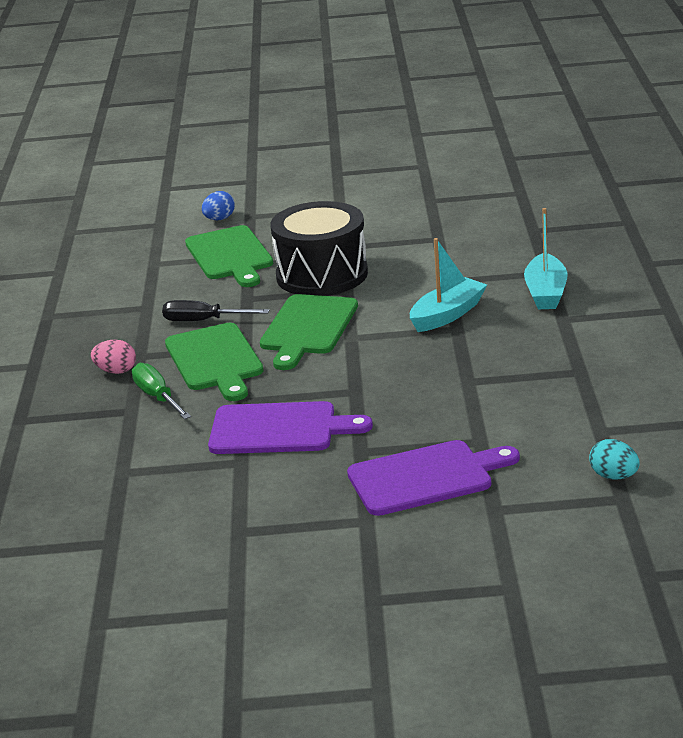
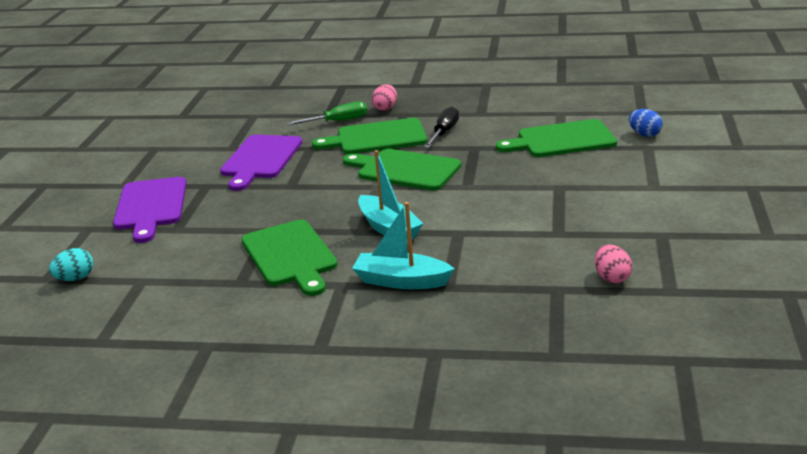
camera: 100 degrees right, 0 degrees up
(322, 275) = (502, 176): black drum -> none
(508, 212) = (612, 278): none -> pink egg
(519, 355) = (290, 256): none -> green cutting board

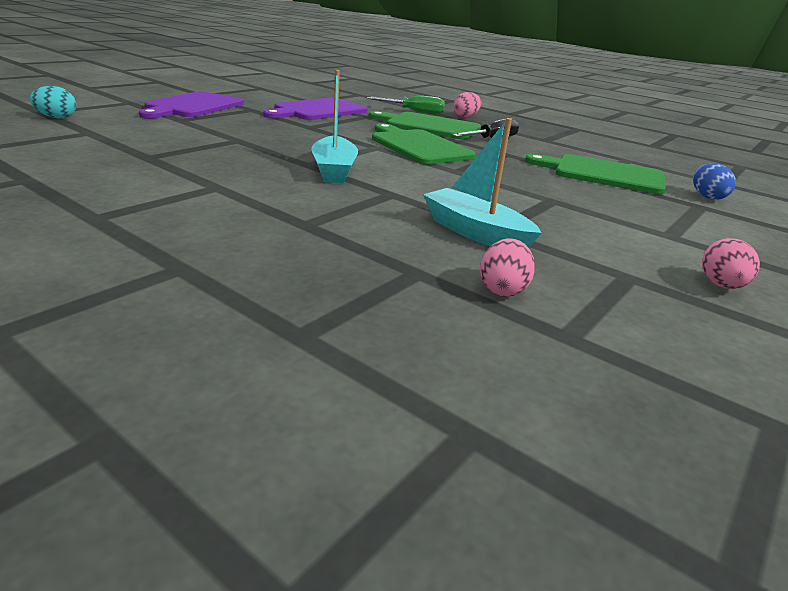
camera: 25 degrees right, 0 degrees up
(290, 256) = (219, 157): green cutting board -> none
(401, 281) = (271, 204): turquoise boat -> turquoise boat (475, 232)
(710, 217) = (721, 286): none -> pink egg

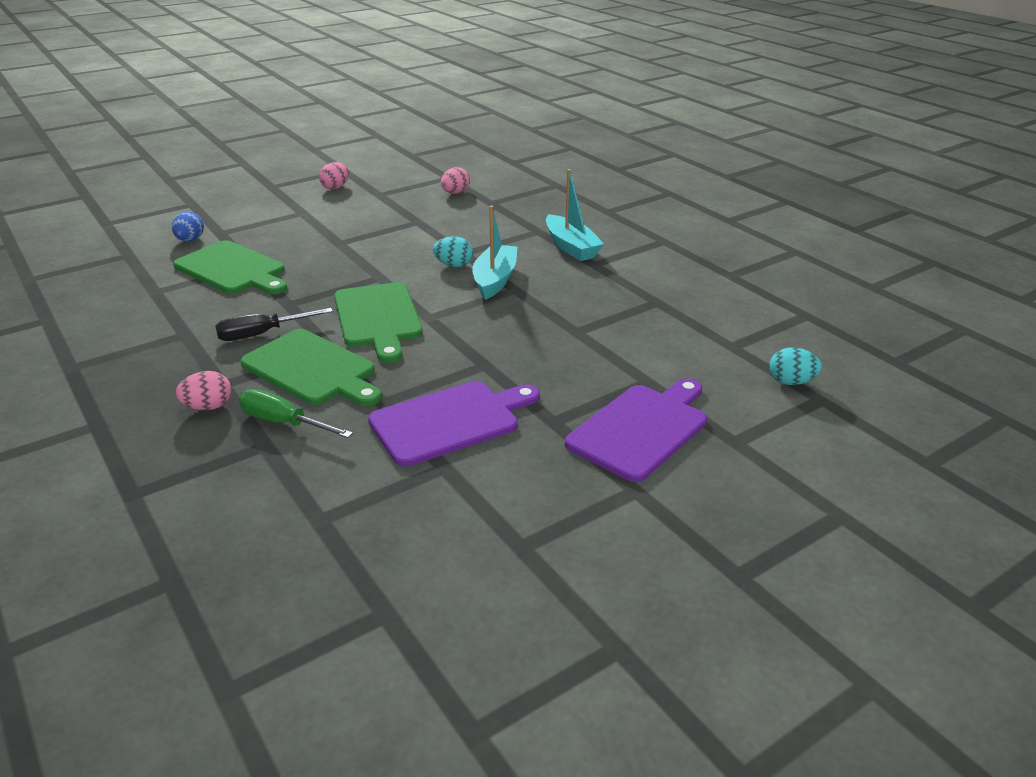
camera: 160 degrees left, 5 degrees up
(391, 181) = (454, 265): none -> turquoise egg
(475, 232) = (434, 220): turquoise boat -> turquoise boat (571, 247)

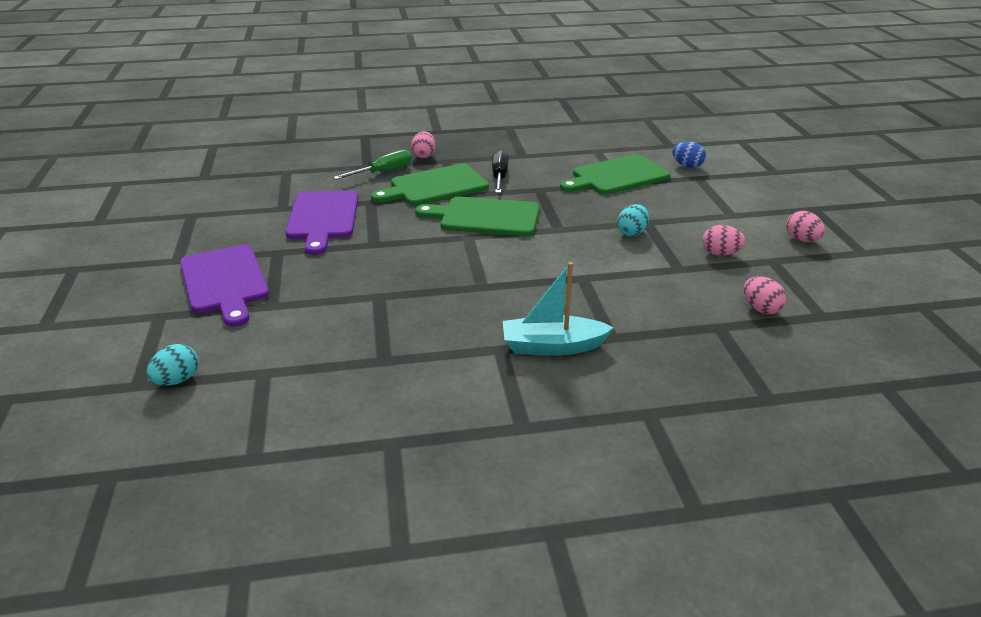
camera: 115 degrees right, 0 degrees up
(380, 210) = (720, 253): none -> pink egg
(454, 265) = (557, 267): turquoise egg -> turquoise egg (632, 232)
(495, 280) = (509, 280): turquoise boat -> none

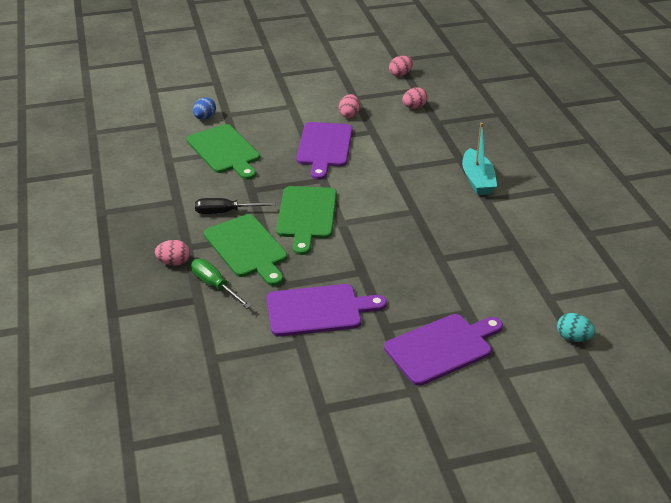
camera: 95 degrees left, 5 degrees up
(632, 232) = (324, 147): turquoise egg -> purple cutting board
(802, 240) = (325, 84): pink egg -> pink egg (400, 74)

